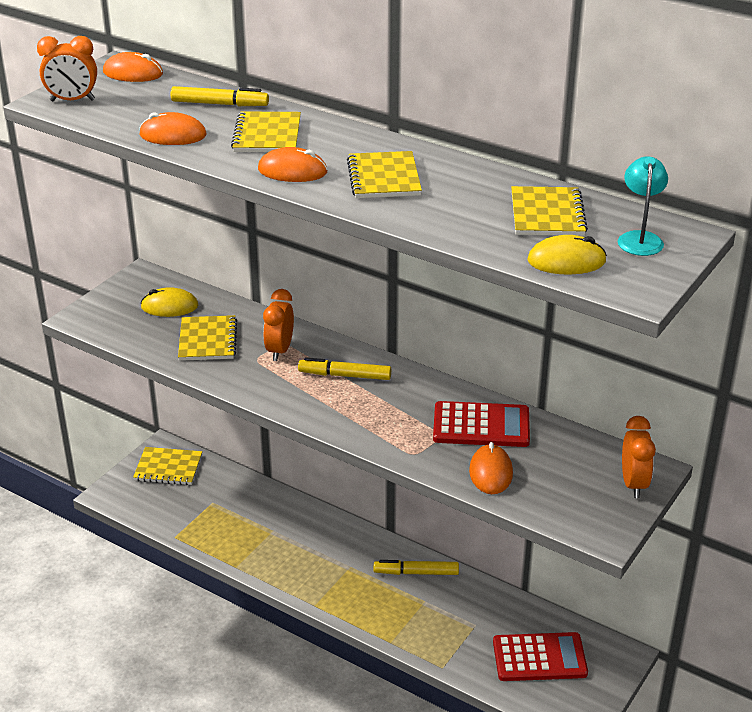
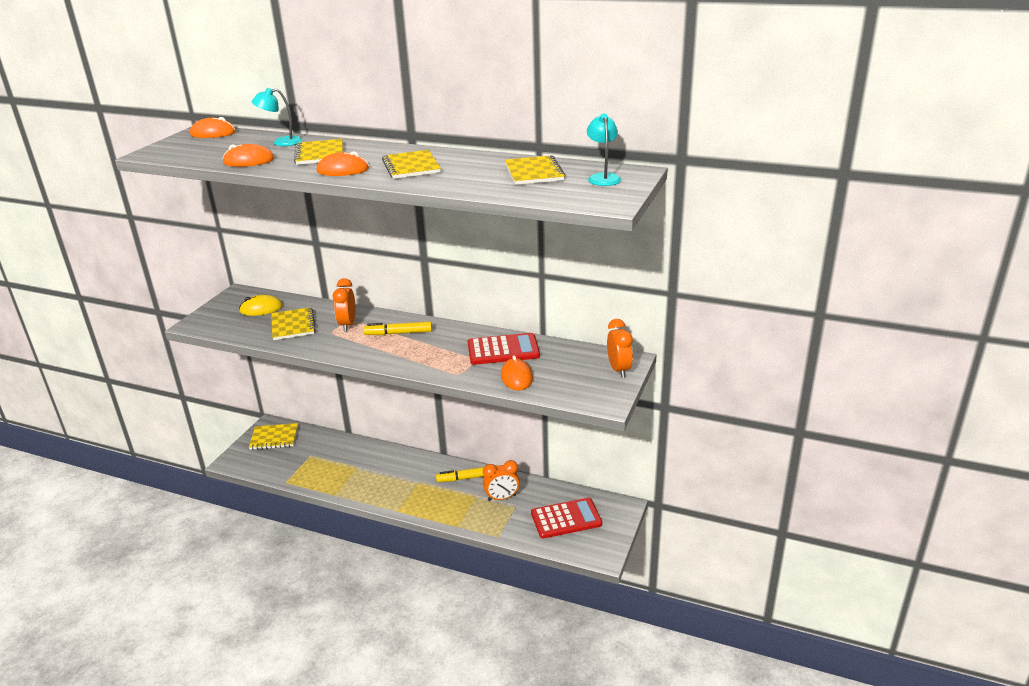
camera: 10 degrees left, 5 degrees down
(72, 100) = (168, 151): orange clock -> orange clock (502, 498)
(220, 104) = (281, 142): yellow marker -> turquoise lamp
(566, 261) = (555, 194): yellow mouse -> none

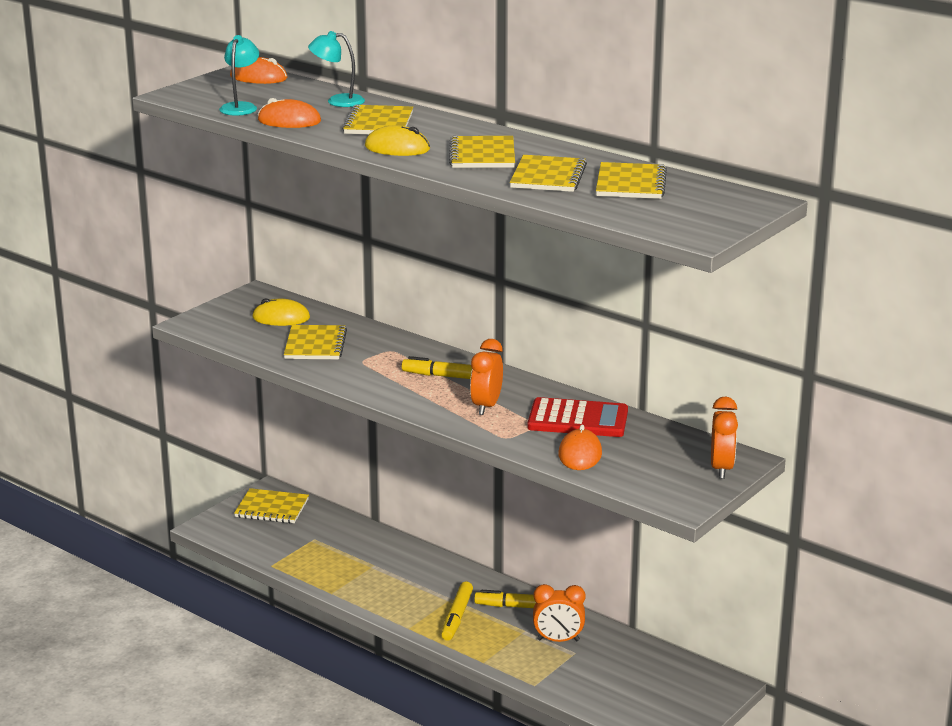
camera: 15 degrees right, 5 degrees down
(343, 170) = (397, 148): orange mouse -> yellow mouse
(348, 324) = (386, 355): orange clock -> orange clock (486, 406)
(427, 495) = (457, 617): none -> yellow marker
(470, 175) = (548, 176): none -> yellow notebook
(566, 519) = (637, 682): red calculator -> none
(603, 177) = (713, 202): turquoise lamp -> turquoise lamp (241, 107)

